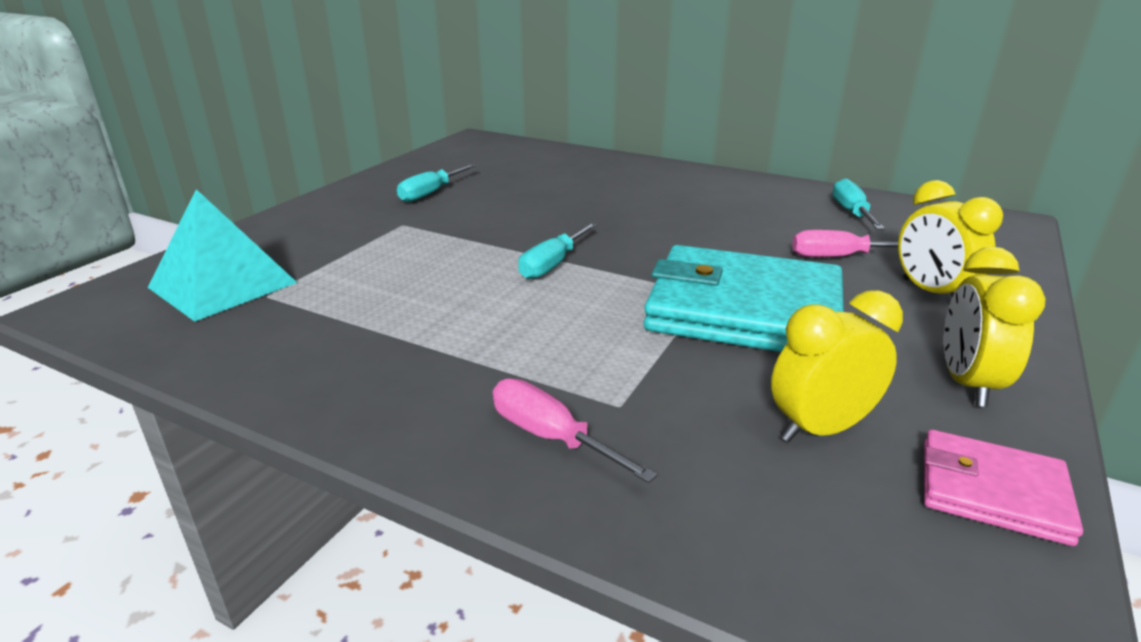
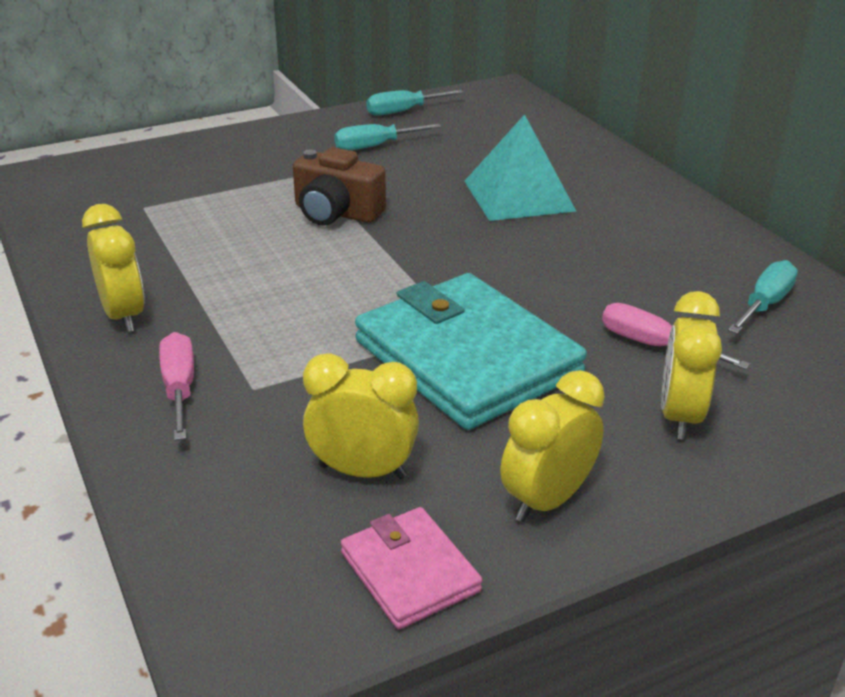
camera: 35 degrees right, 5 degrees up
(223, 285) = (127, 188): turquoise pyramid -> turquoise pyramid (519, 195)
(387, 396) = (123, 315): none -> yellow clock
(471, 245) = (336, 213): none -> brown camera
(552, 264) = (374, 254): turquoise screwdriver -> turquoise screwdriver (403, 111)

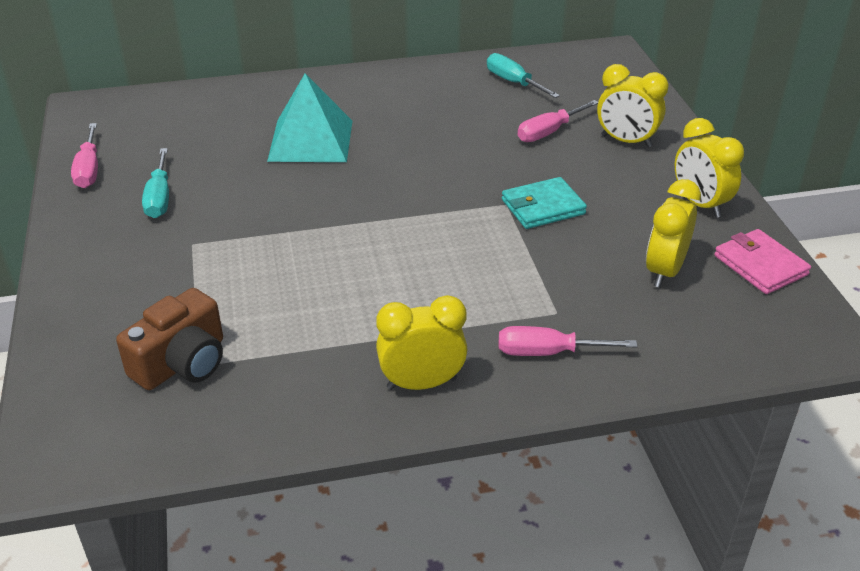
camera: 75 degrees left, 5 degrees up
(336, 213) = (287, 238): brown camera -> brown camera (182, 363)
(403, 111) = (89, 170): turquoise screwdriver -> pink screwdriver
(410, 572) = (760, 265): pink wallet -> pink wallet turned 75 degrees clockwise
(467, 358) = (543, 207): turquoise wallet -> turquoise wallet, size x0.50

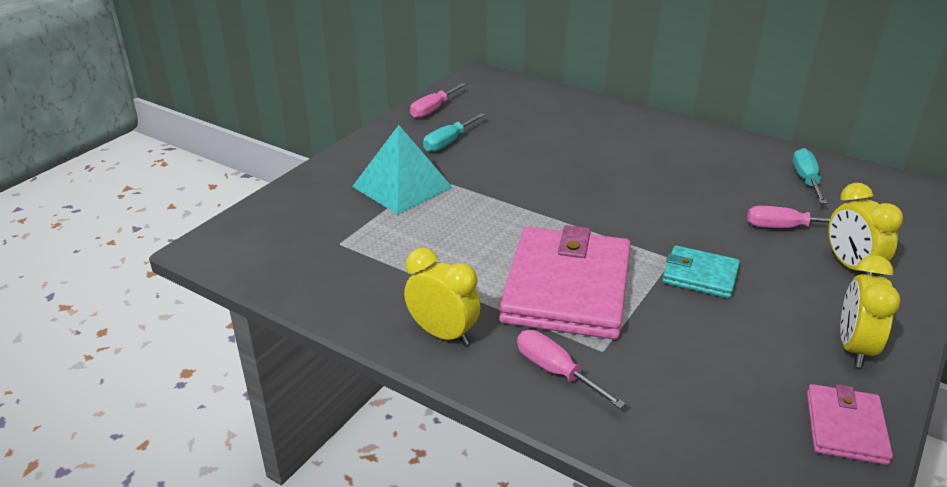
camera: 45 degrees right, 5 degrees down
(182, 363) = (333, 237): brown camera -> none
(311, 140) = (588, 151): turquoise pyramid -> turquoise pyramid (402, 187)
(464, 278) = (567, 288): none -> pink wallet
(664, 271) = (740, 377): yellow clock -> none

